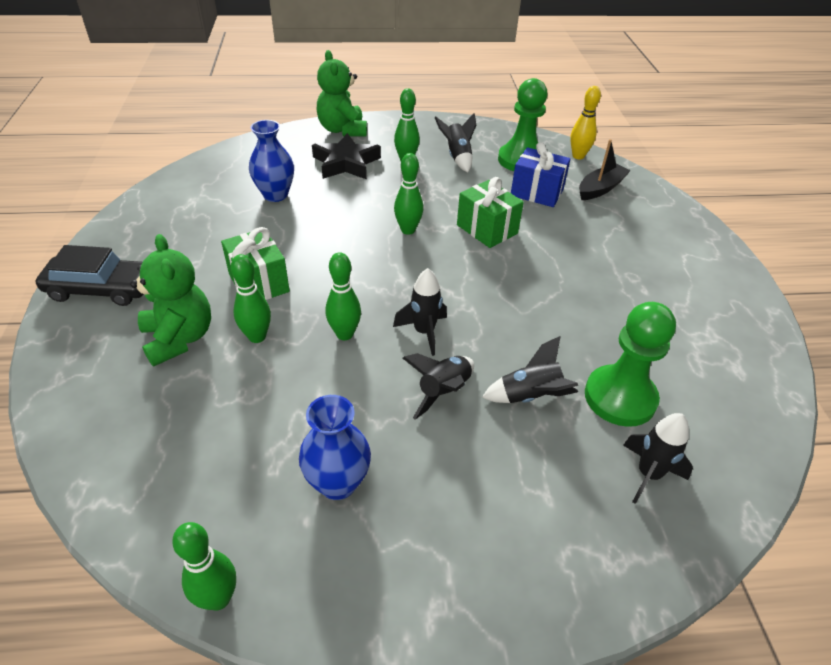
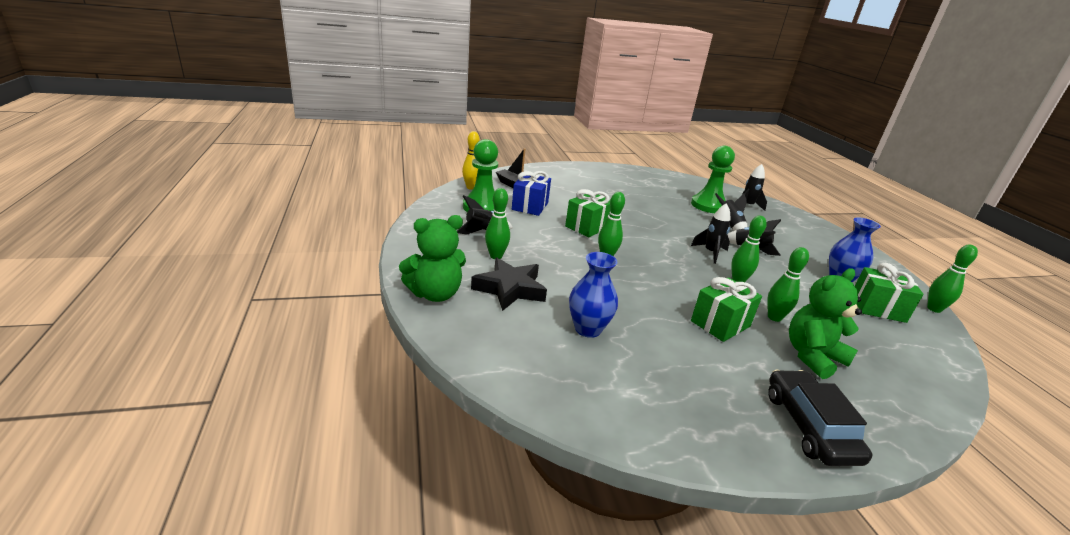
camera: 100 degrees left, 15 degrees down
(245, 486) = (877, 308): none -> green gift

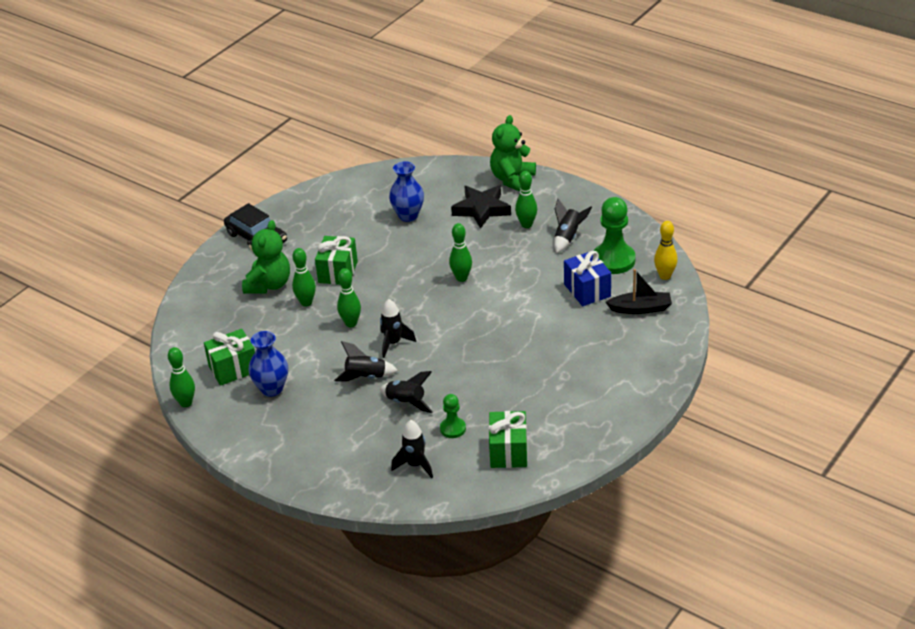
camera: 145 degrees right, 10 degrees up
(587, 227) = (513, 300): green gift -> green gift (508, 451)
(708, 205) = (453, 429): green pawn -> green pawn, size x0.54

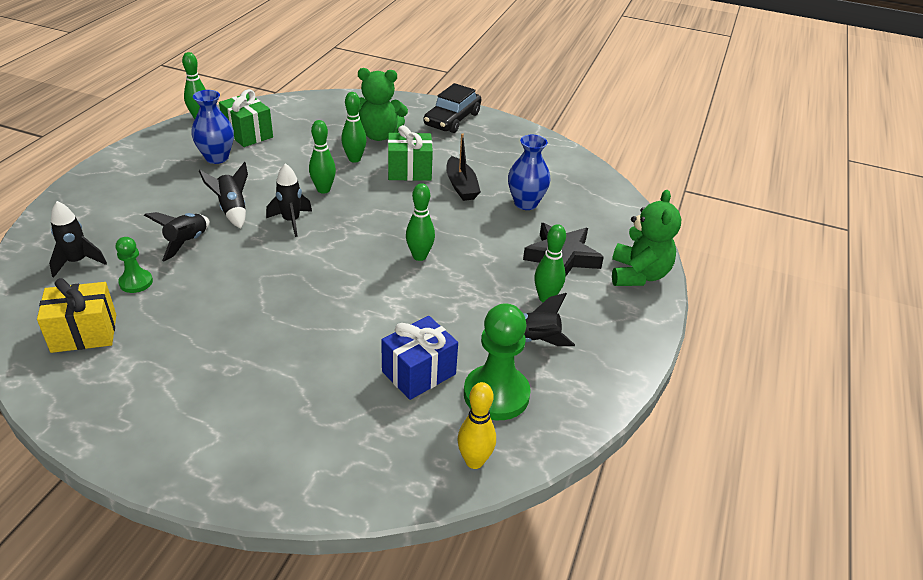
camera: 70 degrees right, 0 degrees up
(508, 451) = (84, 333): green gift -> yellow gift
(512, 179) = (638, 275): green teddy bear -> green teddy bear turned 90 degrees clockwise
(640, 308) = (387, 438): black boat -> black boat (461, 186)

